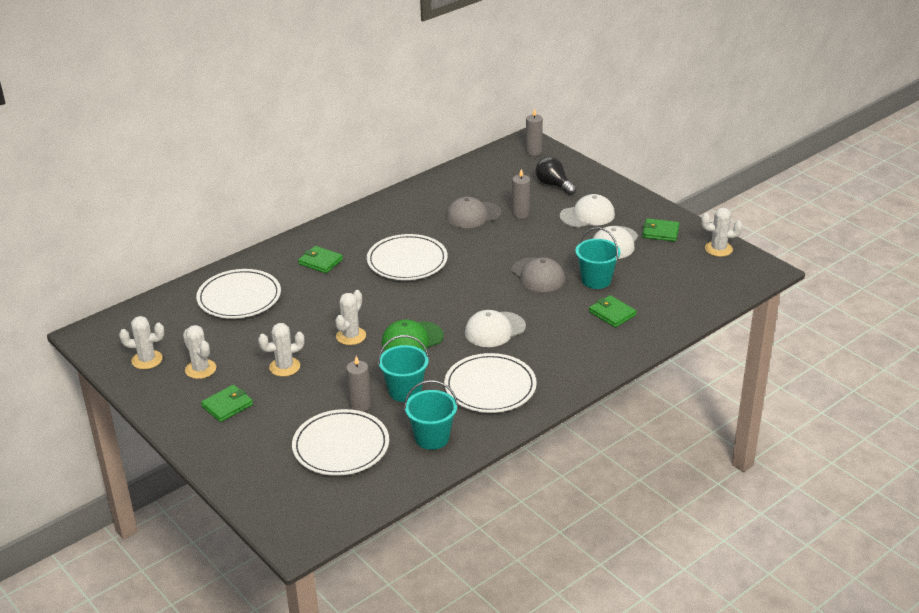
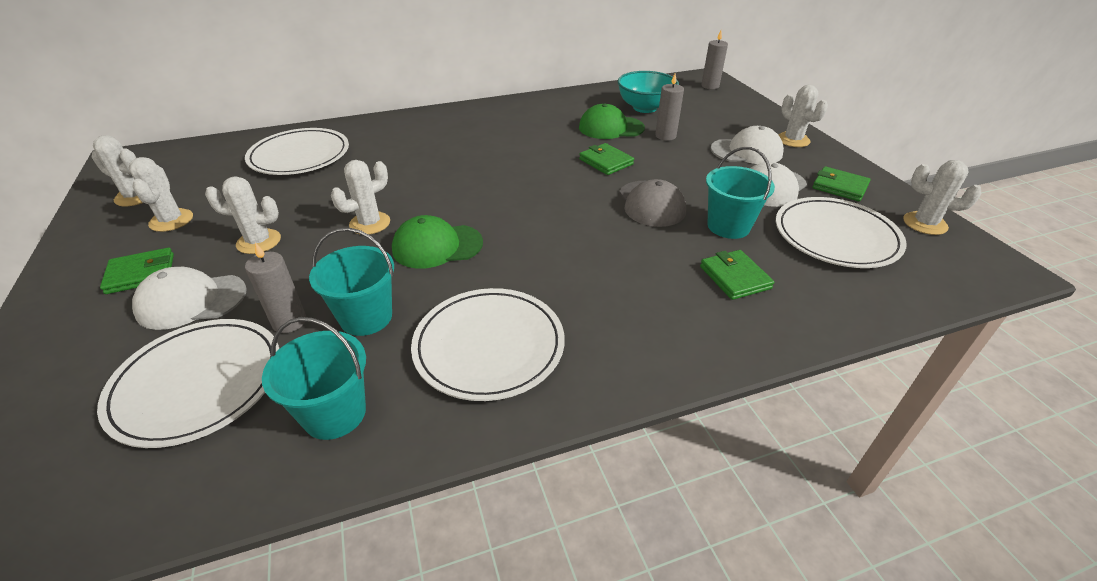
camera: 20 degrees right, 5 degrees up
(320, 262) = (414, 139): green wallet -> green wallet (606, 162)
(407, 261) = (505, 157): white plate -> white plate (836, 236)
(473, 215) = (611, 128): grey cap -> green cap
(490, 188) = (645, 108): none -> turquoise bowl
(494, 330) = (553, 259): white cap -> white cap (191, 301)
(554, 185) = (718, 116): black light bulb -> none
(618, 197) = (793, 140): none -> white cactus

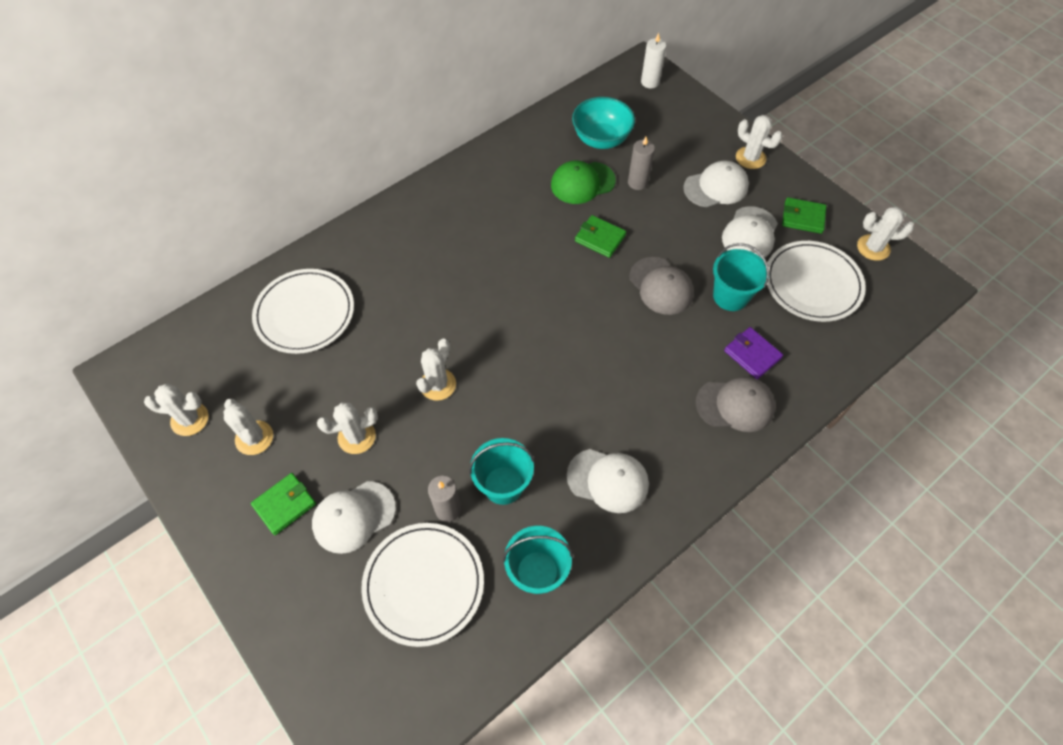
camera: 20 degrees left, 20 degrees up
(437, 246) = (512, 393): green cap -> none
(489, 346) = (608, 480): white plate -> white cap
(692, 317) = (735, 405): none -> grey cap
(710, 86) = (650, 82): grey candle -> white candle
(734, 277) = (752, 354): green wallet -> purple wallet

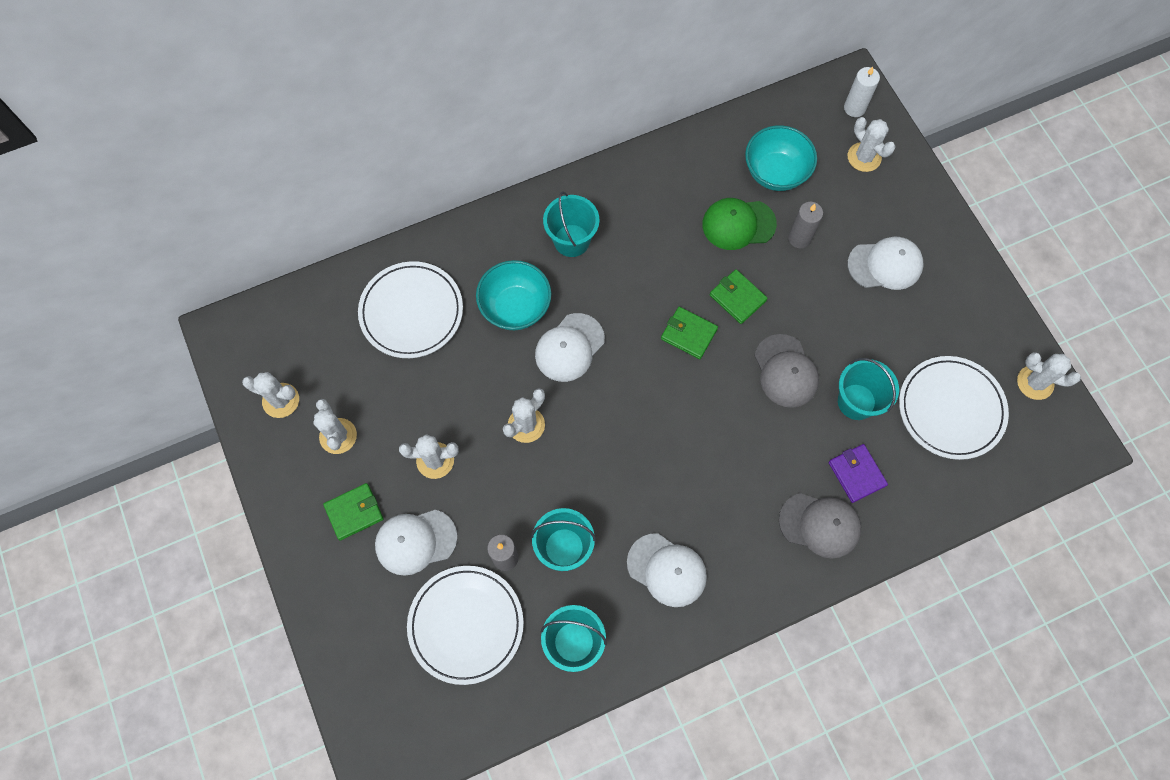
camera: 15 degrees right, 10 degrees up
(402, 288) = (515, 307): none -> turquoise bowl
(440, 225) = (571, 240): none -> turquoise bucket
(750, 158) = (937, 236): white cactus -> white cactus (864, 157)
(750, 234) = (903, 332): white cap -> white cap (569, 347)
(803, 217) = (969, 326): green wallet -> green wallet (688, 334)

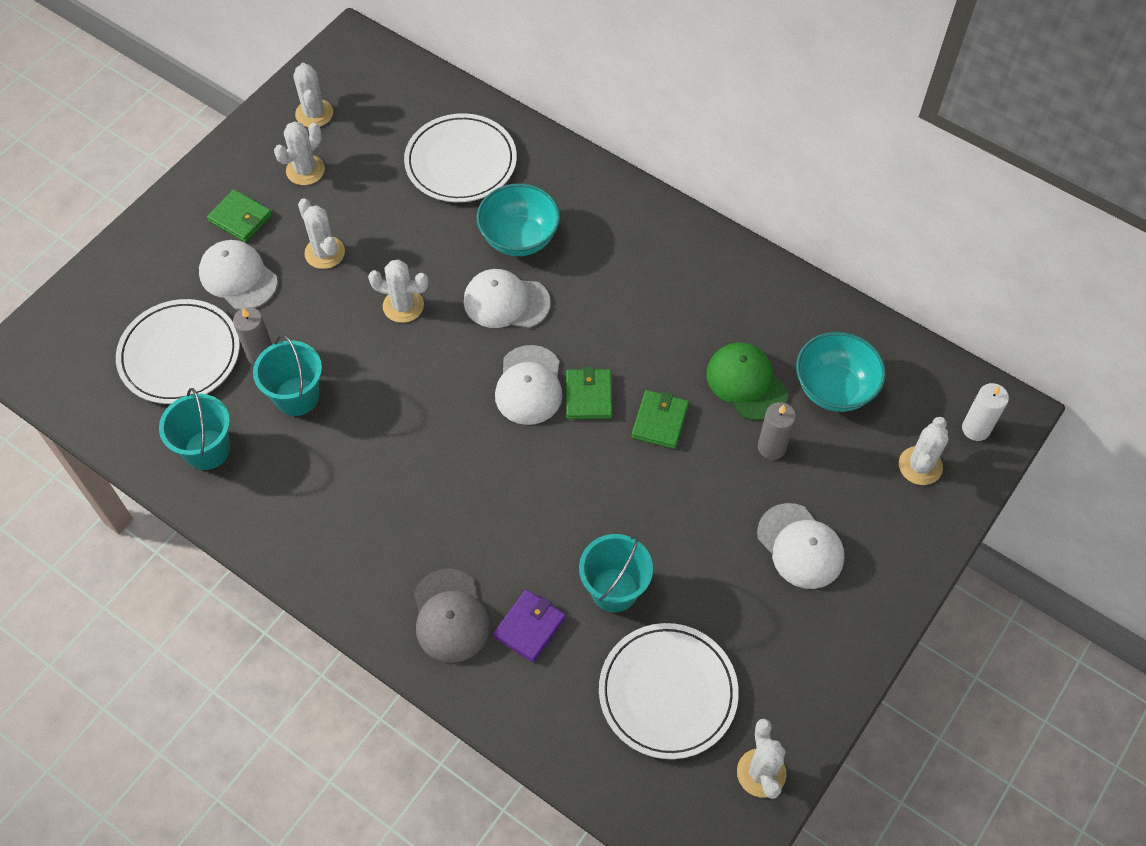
camera: 60 degrees right, 10 degrees down
(571, 240) = (622, 248): turquoise bucket -> none
(667, 570) = (322, 495): white cap -> white cap (529, 385)
(785, 371) = (605, 504): grey cap -> none

